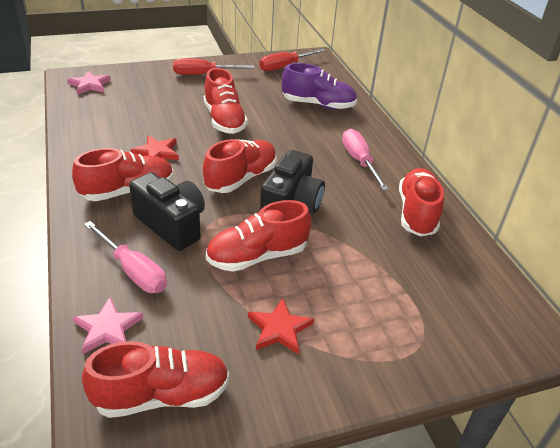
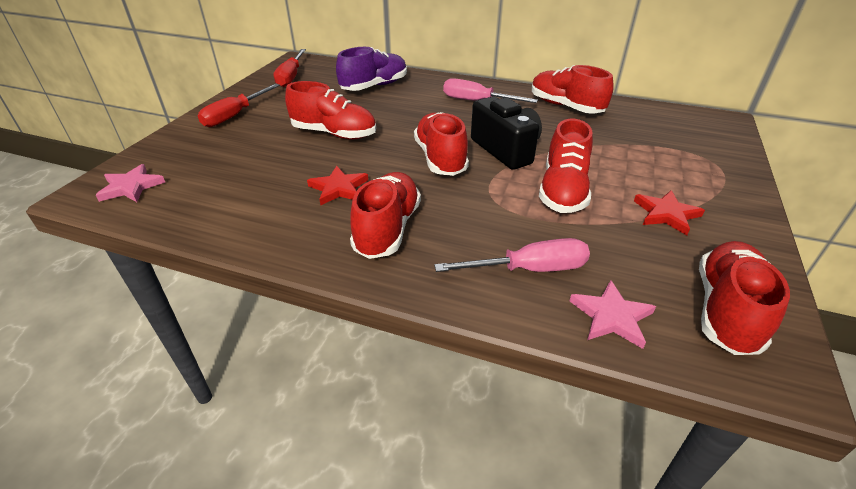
camera: 50 degrees left, 0 degrees up
(172, 225) = (474, 220): black camera -> none

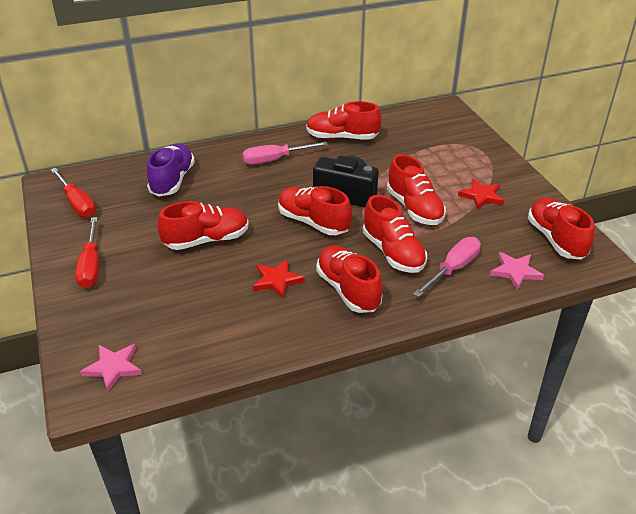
camera: 40 degrees left, 0 degrees up
(481, 219) = (393, 253): none -> red shoe

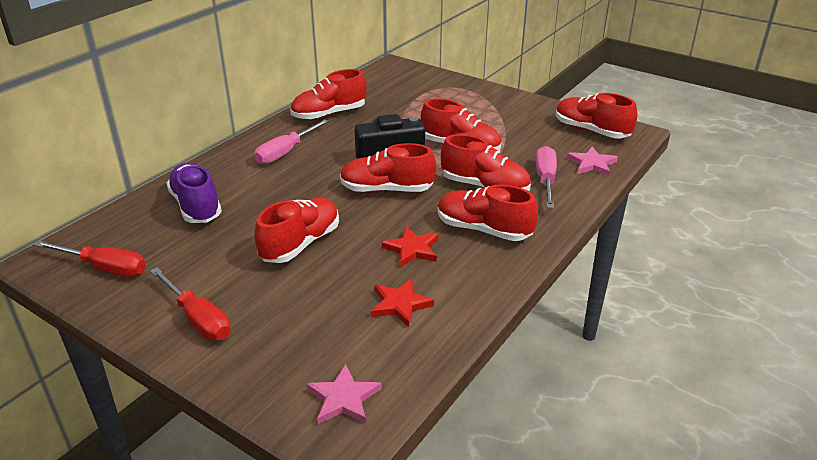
camera: 35 degrees left, 5 degrees down
(481, 196) = (501, 120): red star -> red star (400, 304)

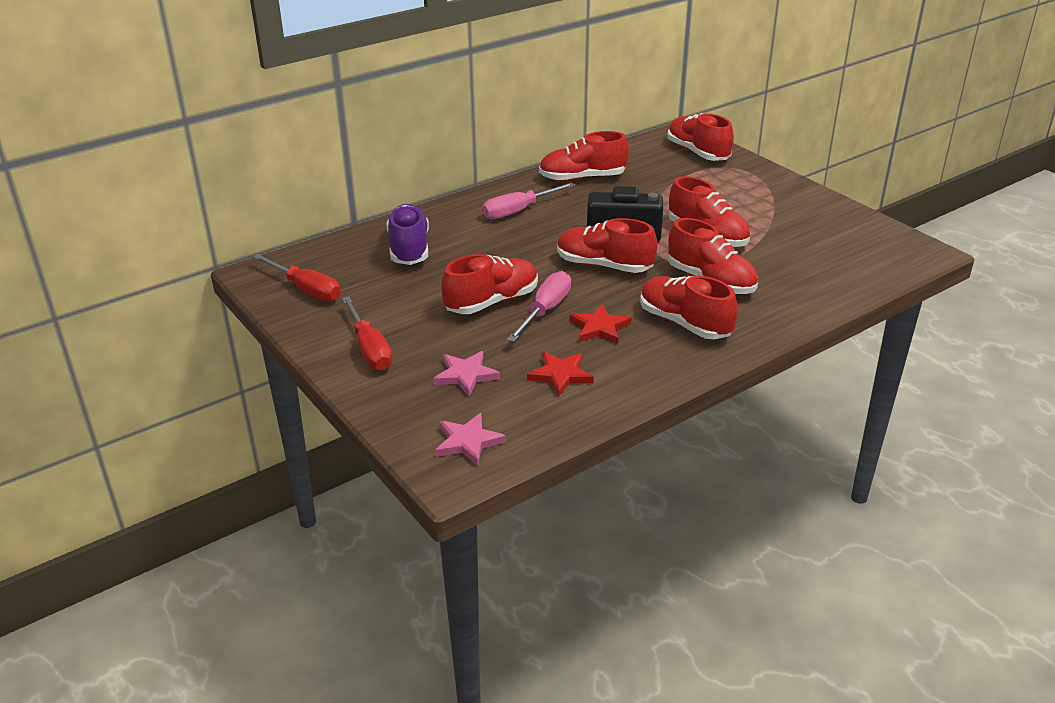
camera: 20 degrees right, 0 degrees up
(545, 180) = (783, 286): pink screwdriver -> pink screwdriver (545, 310)
(591, 131) = (873, 242): red shoe -> red shoe (698, 153)
(592, 164) = (849, 278): pink star -> pink star (466, 375)

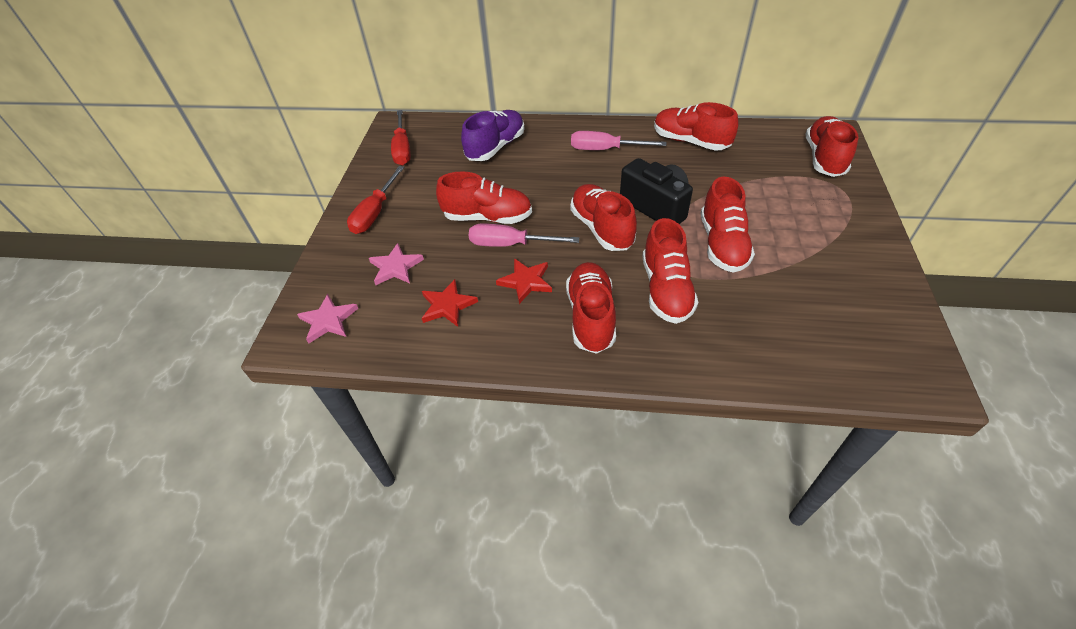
camera: 45 degrees right, 15 degrees up
(545, 310) = (510, 244): pink screwdriver -> pink screwdriver turned 150 degrees counterclockwise

